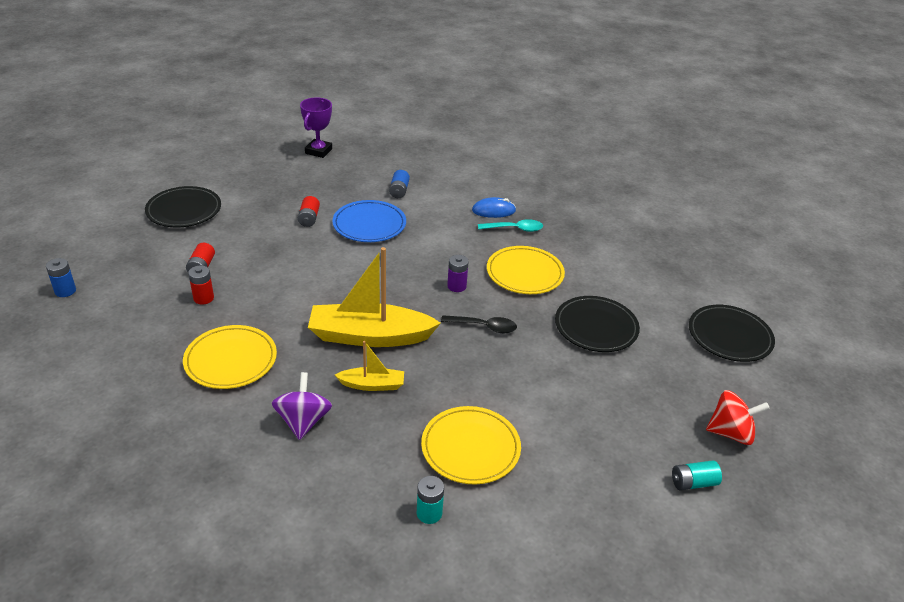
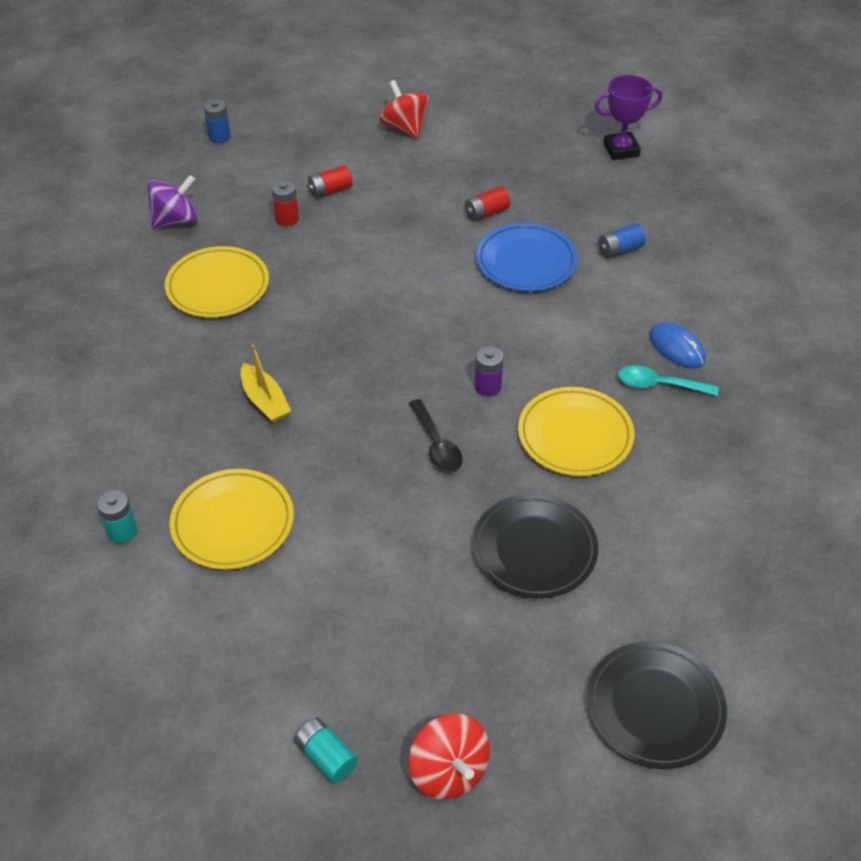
camera: 60 degrees right, 10 degrees up
(184, 210) = (405, 127): black plate -> red spinning top
(303, 421) = (176, 379): purple spinning top -> purple spinning top (176, 220)
(369, 336) = (336, 361): yellow boat -> none
(515, 229) = (659, 385): turquoise spoon -> turquoise spoon turned 135 degrees clockwise

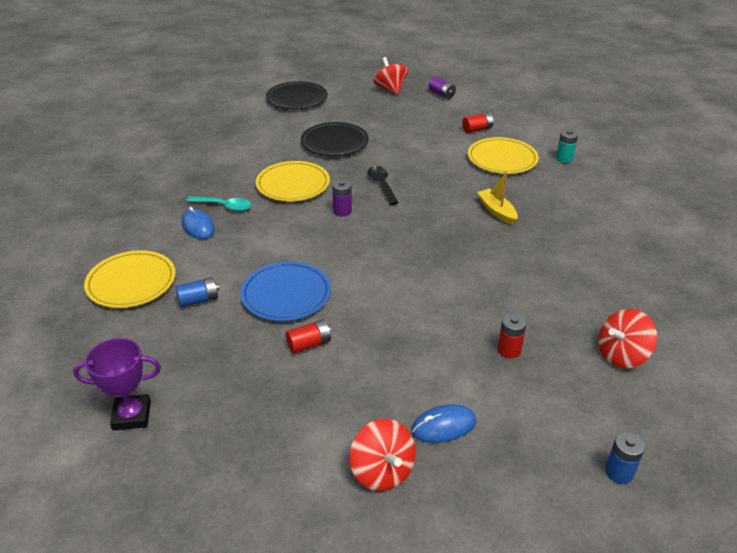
camera: 175 degrees left, 10 degrees down
(176, 220) = (621, 355): purple spinning top -> red spinning top
(218, 286) = (556, 289): yellow plate -> yellow plate (131, 282)
(326, 756) = (441, 94): turquoise battery -> purple battery
(330, 191) = (469, 381): red battery -> red battery (477, 129)
(355, 157) = (444, 426): none -> blue mouse

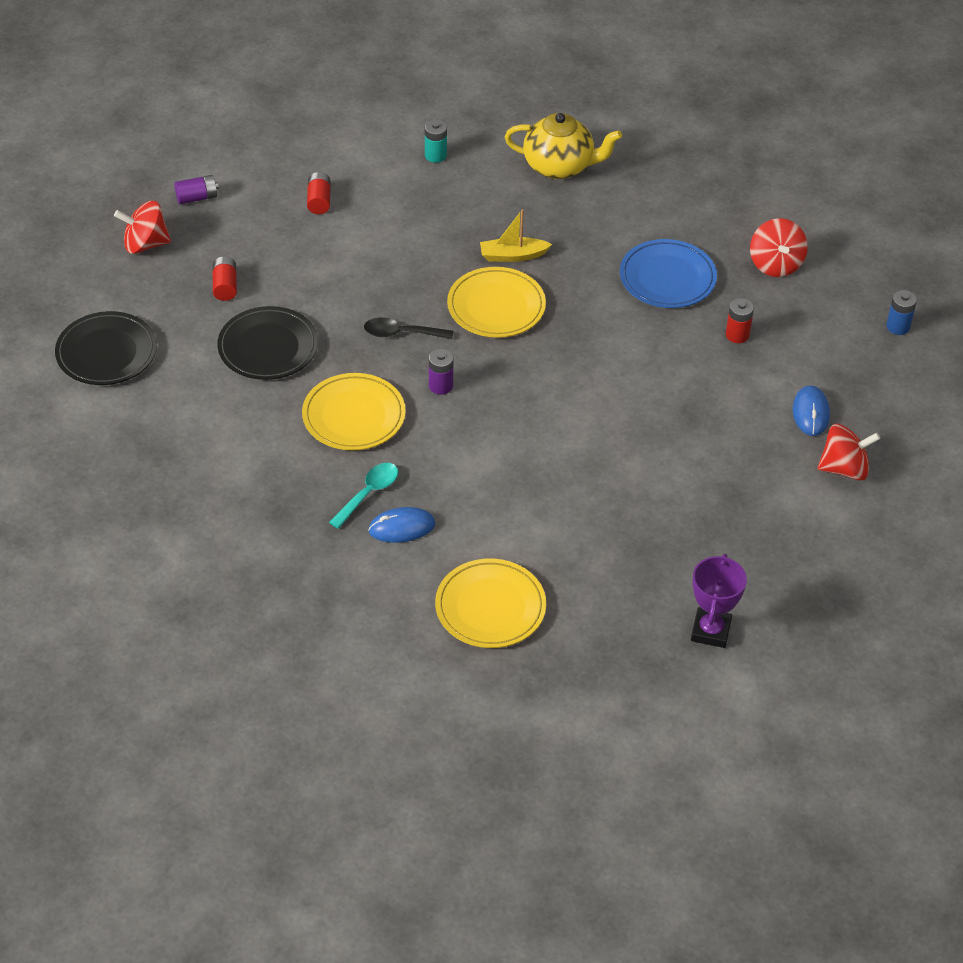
camera: 70 degrees left, 10 degrees up
(199, 300) = (552, 551): blue battery -> none
(286, 294) = (578, 475): blue plate -> blue plate (667, 278)
(309, 344) = (666, 476): red battery -> red battery (225, 286)
(502, 159) = (405, 207): yellow plate -> yellow plate (496, 306)
(612, 210) = (559, 166): none -> yellow teapot

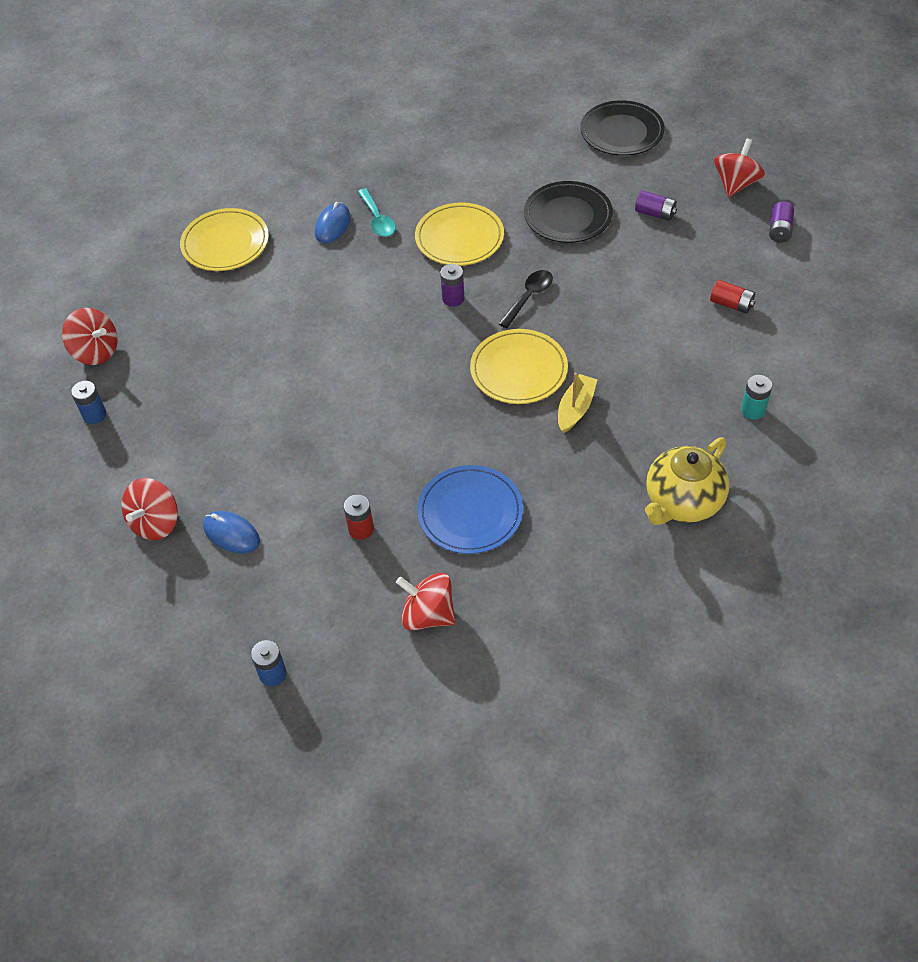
camera: 125 degrees right, 5 degrees up
(225, 286) = (655, 213): red battery -> purple battery
(710, 631) = (96, 351): purple trophy -> red spinning top
(780, 583) = (94, 415): none -> blue battery

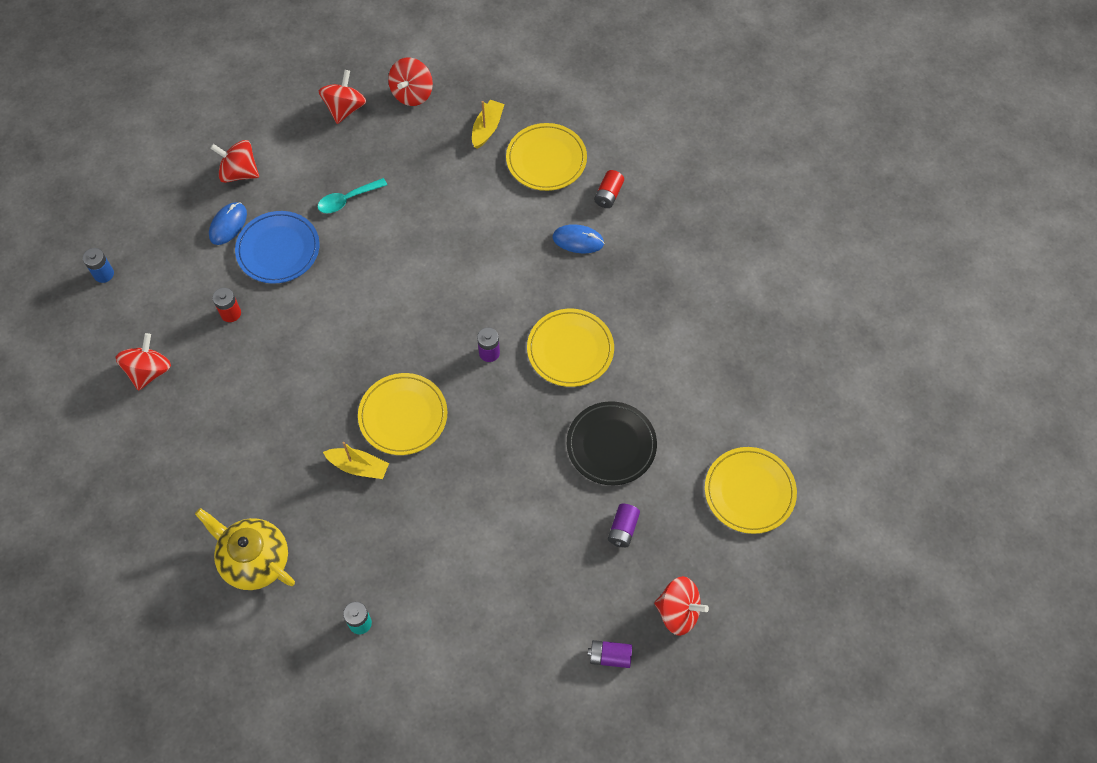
camera: 80 degrees right, 10 degrees up
(94, 415) = (345, 108): blue battery -> red spinning top
(168, 288) = (487, 128): none -> yellow boat
(377, 219) = (589, 276): turquoise spoon -> turquoise spoon (347, 200)
(470, 512) = (246, 391): blue plate -> blue plate (278, 249)
(528, 297) = (495, 417): black spoon -> none
(621, 132) = (749, 492): black plate -> yellow plate
(731, 304) = (497, 605): red battery -> red battery (608, 195)

